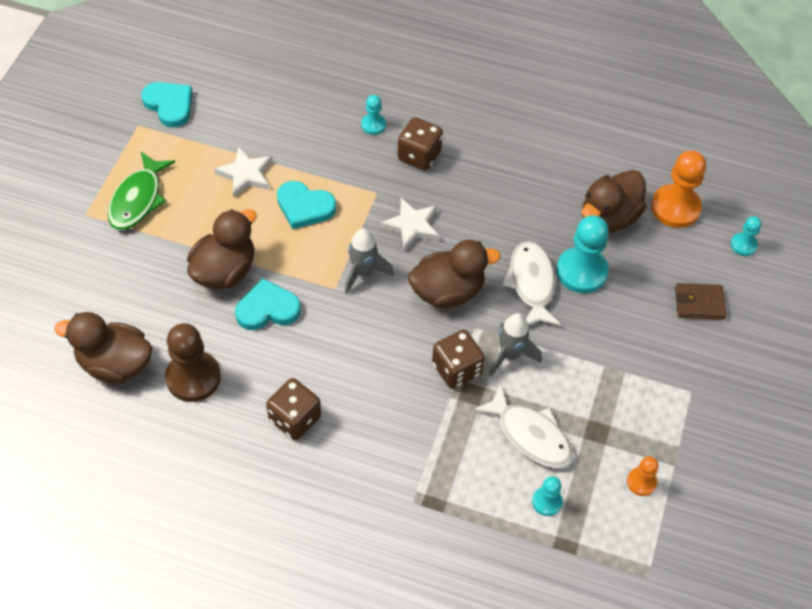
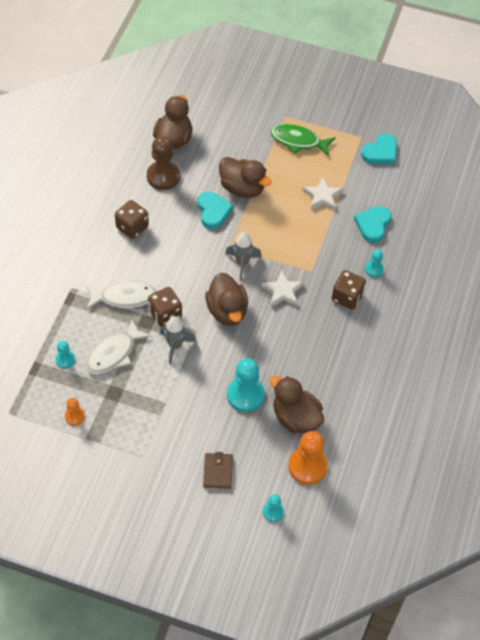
camera: 90 degrees right, 0 degrees up
(304, 207) = (296, 229): turquoise heart -> turquoise heart (373, 225)
(531, 283) = (234, 362): white fish -> white fish (124, 297)

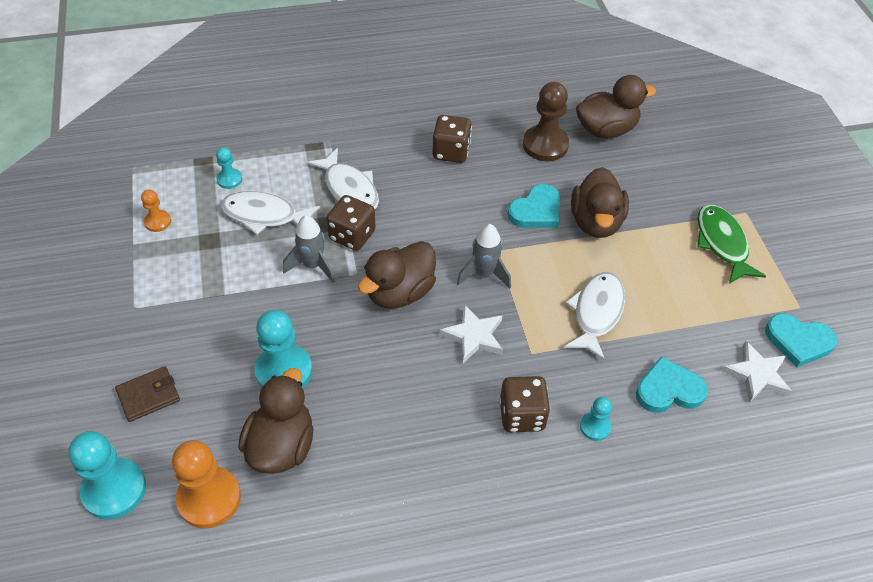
camera: 60 degrees right, 5 degrees down
(273, 512) = (114, 490): turquoise pawn -> turquoise pawn, size x1.91
(305, 226) = (596, 313): none -> white fish
(322, 196) = (661, 309): white star -> white star (757, 375)

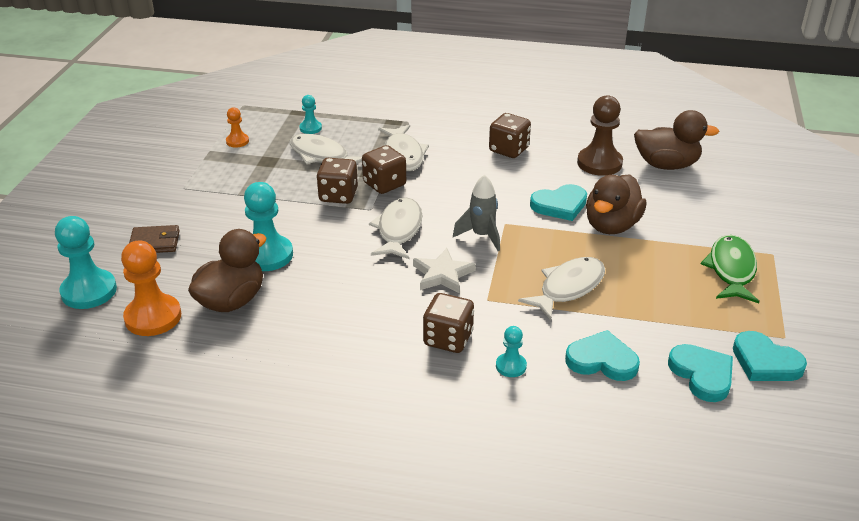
camera: 25 degrees right, 15 degrees down
(313, 265) = (338, 195): grey rocket -> brown dice
(400, 292) = (398, 230): brown duck -> white fish
(757, 375) = (702, 374): white star -> turquoise heart

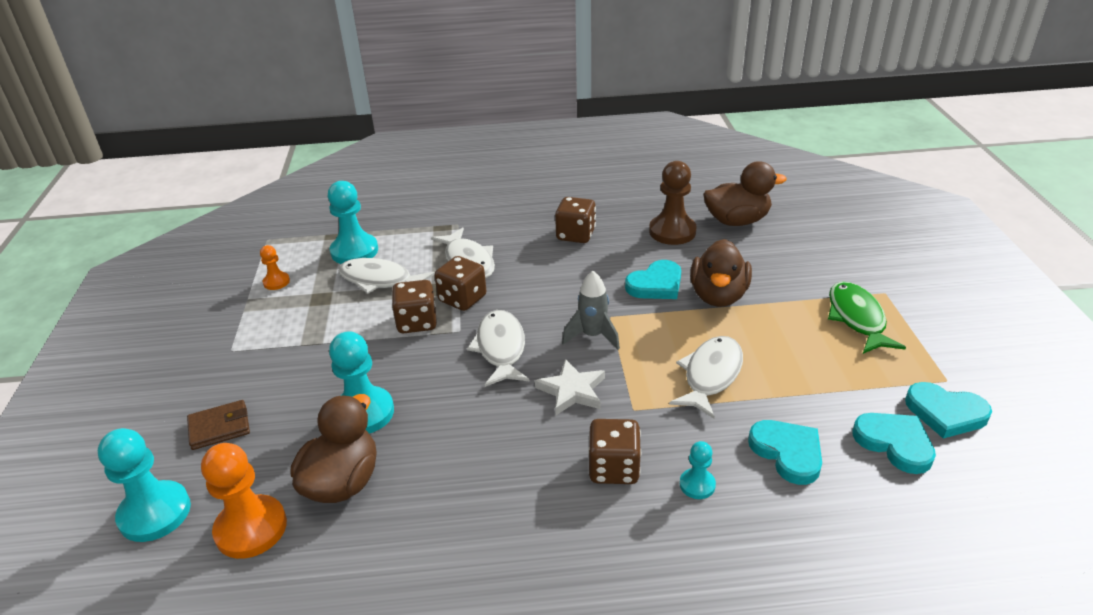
camera: 15 degrees left, 0 degrees up
(310, 128) = (354, 251): turquoise pawn -> turquoise pawn, size x1.91
(602, 360) = (787, 453): turquoise heart -> turquoise heart turned 60 degrees clockwise

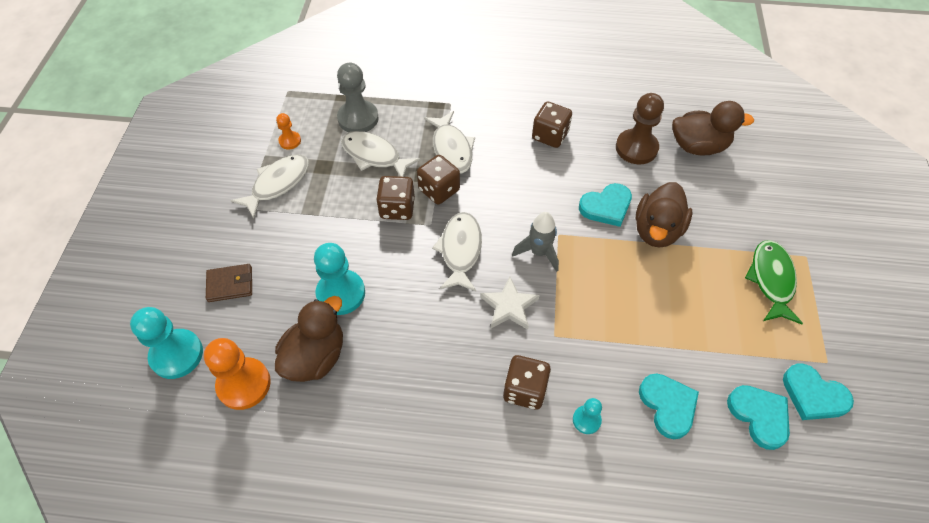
camera: 10 degrees right, 20 degrees up
(354, 251) = (358, 118): turquoise pawn -> grey pawn
(710, 375) = (626, 315): white fish -> white fish (278, 184)

